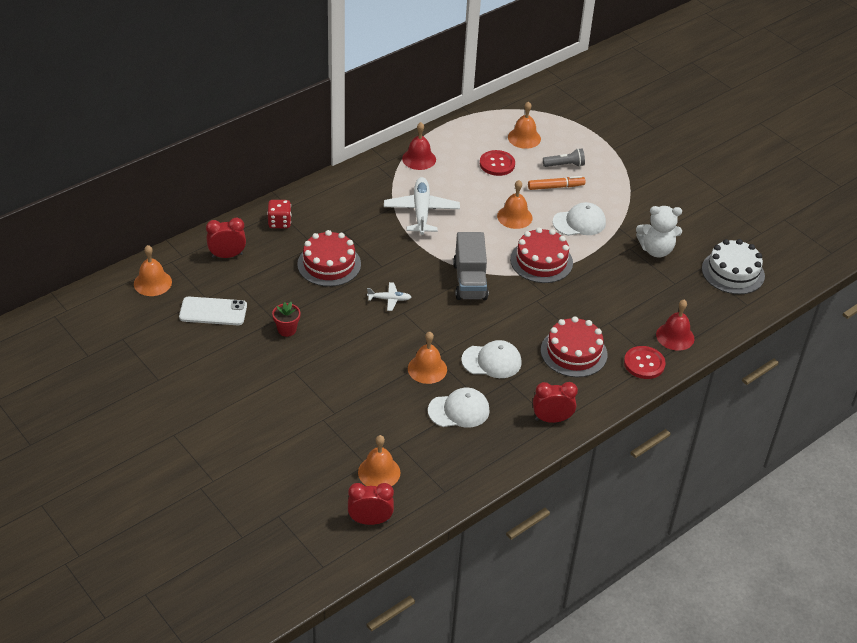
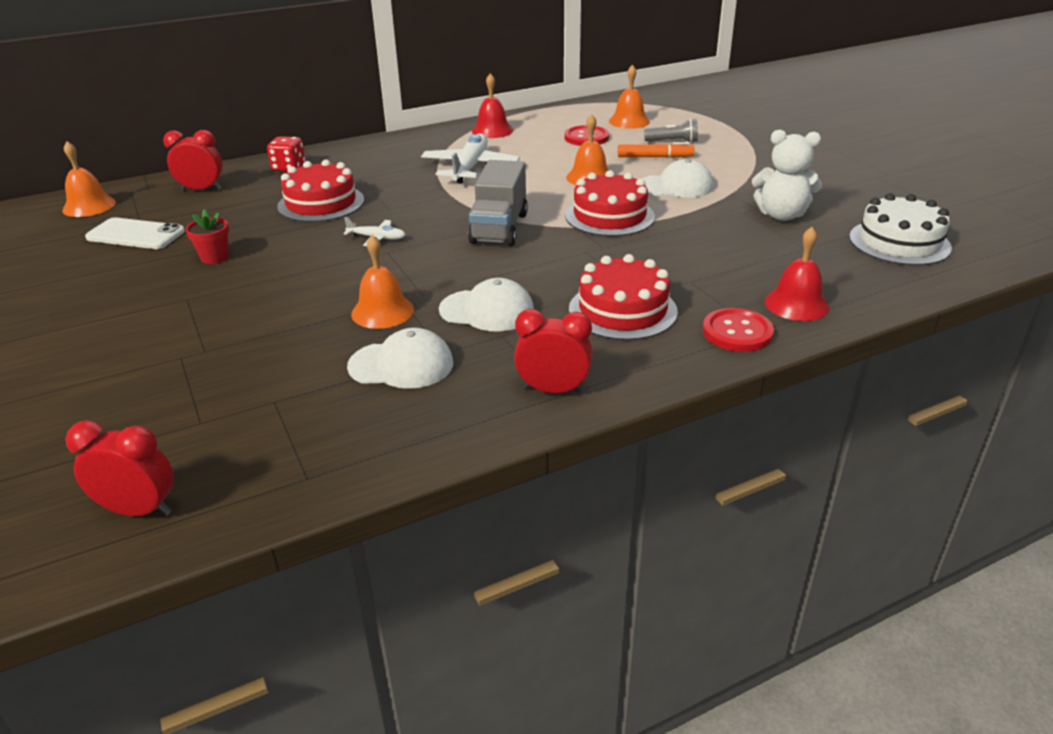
camera: 15 degrees right, 10 degrees down
(379, 472) = (212, 436): orange bell -> none

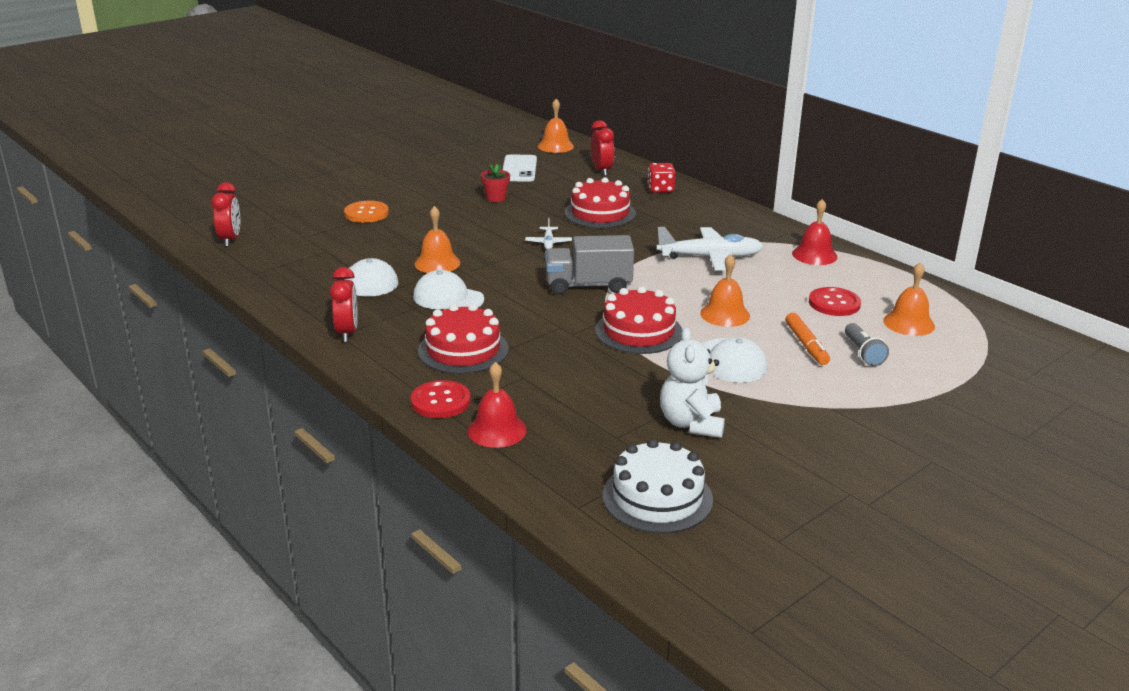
camera: 75 degrees right, 5 degrees down
(165, 359) = (366, 213): none -> orange button
(487, 311) = (448, 298): white cap -> white cap turned 120 degrees clockwise

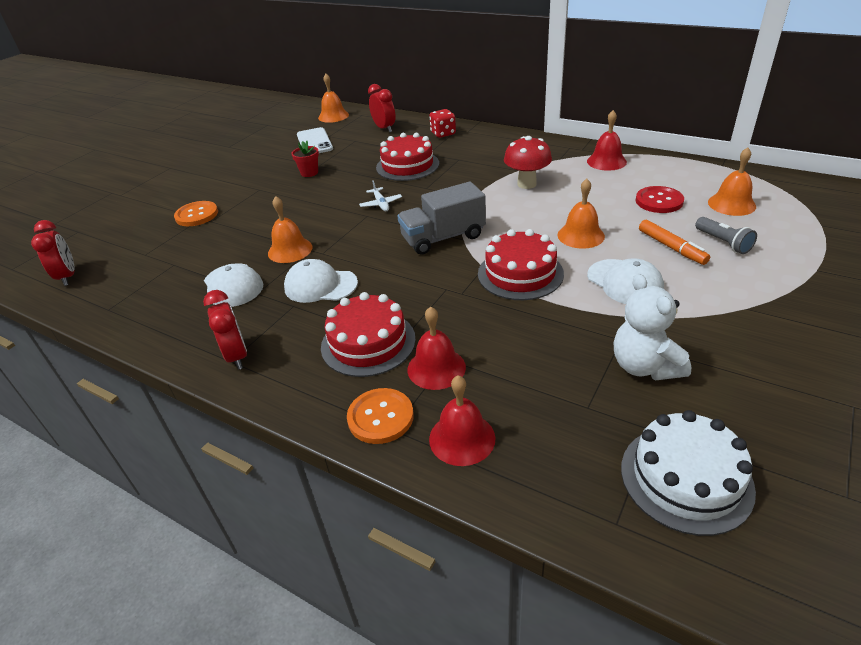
camera: 15 degrees left, 10 degrees up
(440, 401) = (380, 417): red button -> orange button
(509, 381) = (436, 368): none -> red bell
(710, 257) = (526, 184): white plane -> red mushroom

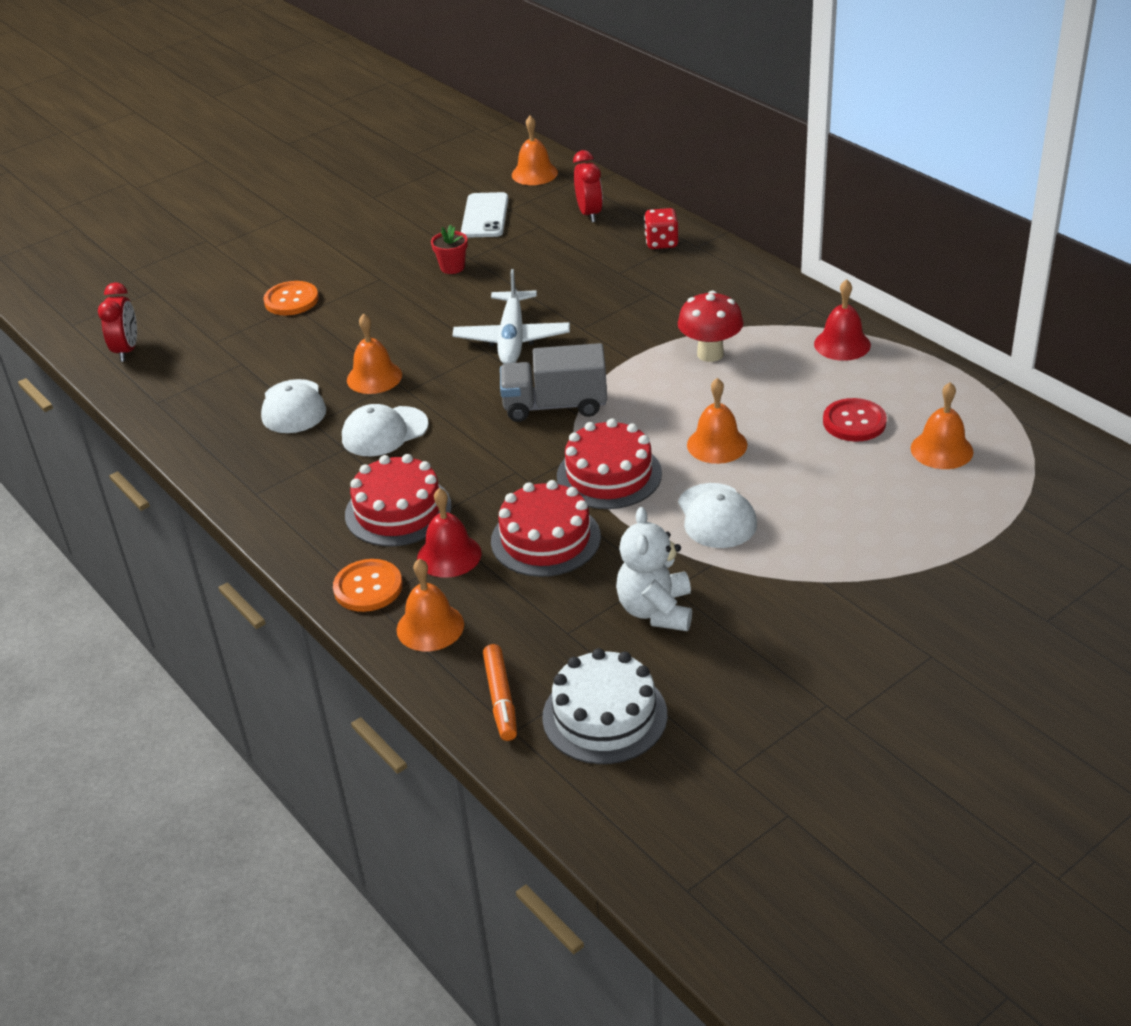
camera: 20 degrees right, 0 degrees up
(237, 356) = (263, 490): red clock -> none
(320, 285) = (384, 432): white cap -> white cap turned 60 degrees counterclockwise
(381, 204) = (512, 338): white plane -> white plane, size x2.02
(407, 165) = (580, 286): red cake -> red cake (545, 539)
(462, 438) = (430, 627): red bell -> orange bell
(671, 247) = (809, 488): orange marker -> orange marker (501, 698)
(723, 243) = (877, 498): grey flashlight -> none

